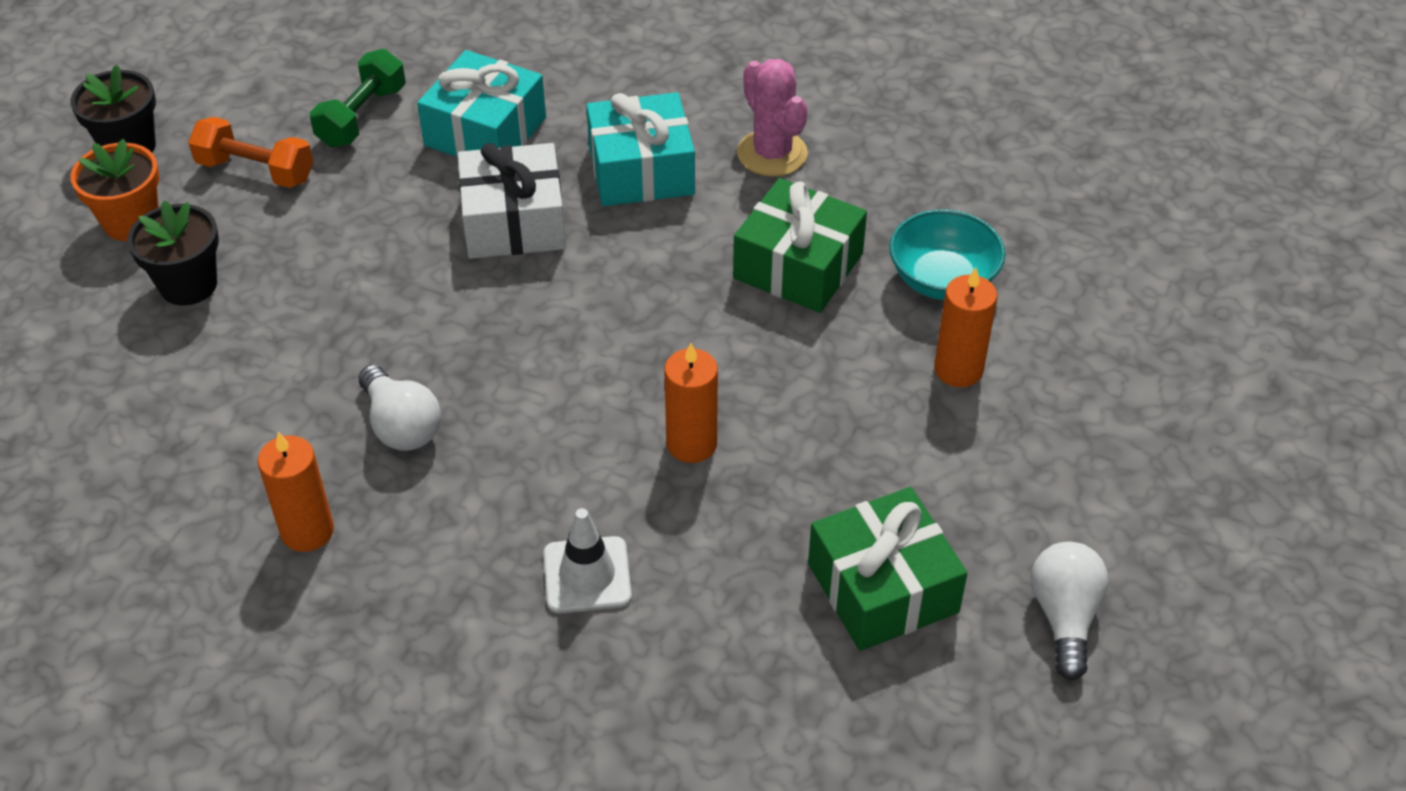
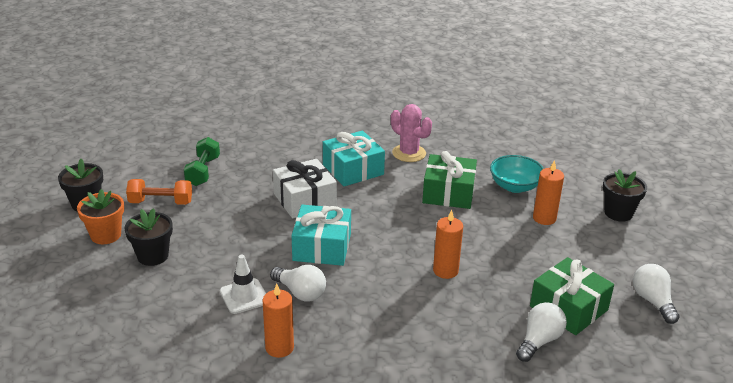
camera: 20 degrees left, 15 degrees down
(485, 131) = (268, 167): turquoise gift -> turquoise gift (322, 247)
(587, 575) = (431, 334): white traffic cone -> white traffic cone (244, 296)
(781, 644) = (539, 341): none -> white light bulb
(1123, 392) = (618, 213): none -> black flower pot

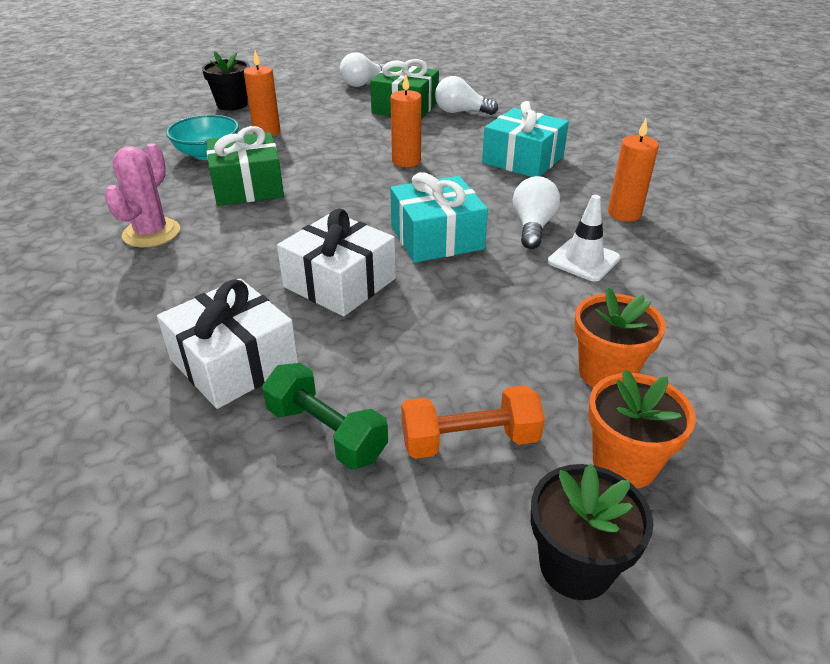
camera: 115 degrees left, 5 degrees up
(153, 256) = (606, 373): black flower pot -> orange flower pot
(161, 202) = (470, 440): orange dumbbell -> orange dumbbell turned 75 degrees counterclockwise
(203, 171) = (326, 433): green dumbbell -> green dumbbell turned 60 degrees clockwise
(269, 159) = (234, 362): none -> white gift
(353, 169) = (225, 266): turquoise gift -> turquoise gift (523, 160)

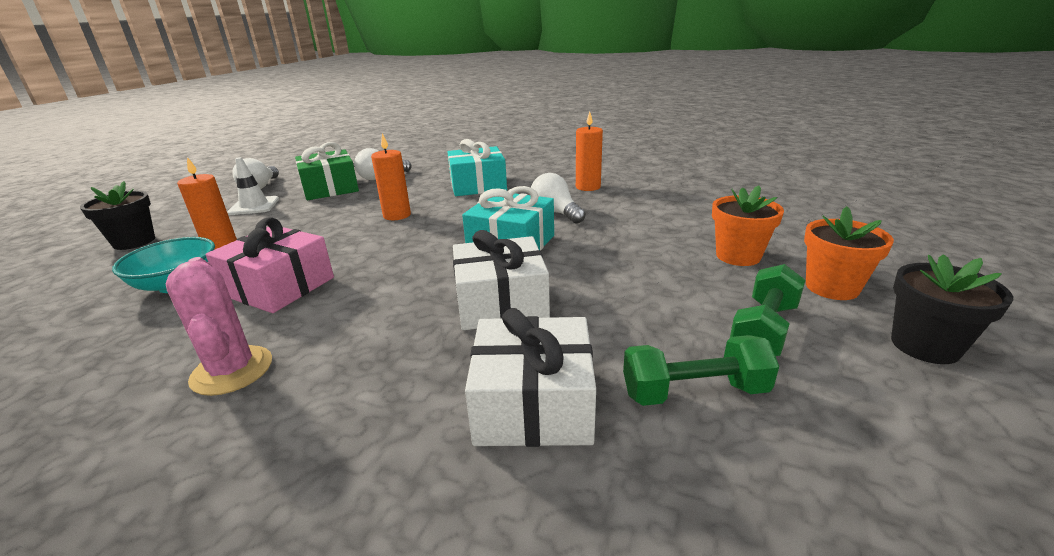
camera: 45 degrees left, 10 degrees down
(248, 186) = (279, 286): green gift -> pink gift
(470, 440) = (764, 330): orange dumbbell -> green dumbbell
(583, 260) = (615, 215): white traffic cone -> white traffic cone (254, 206)

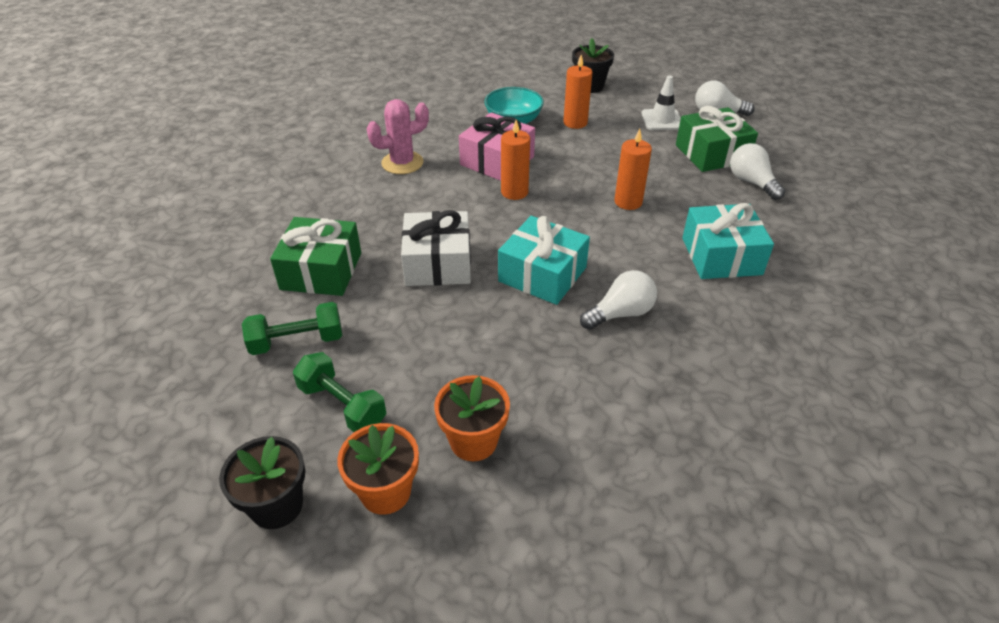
camera: 95 degrees right, 15 degrees up
(533, 404) = (321, 271): white gift -> green gift
(588, 187) = (714, 355): orange candle -> orange candle (514, 192)
(694, 392) = (297, 341): green dumbbell -> green dumbbell turned 75 degrees clockwise

